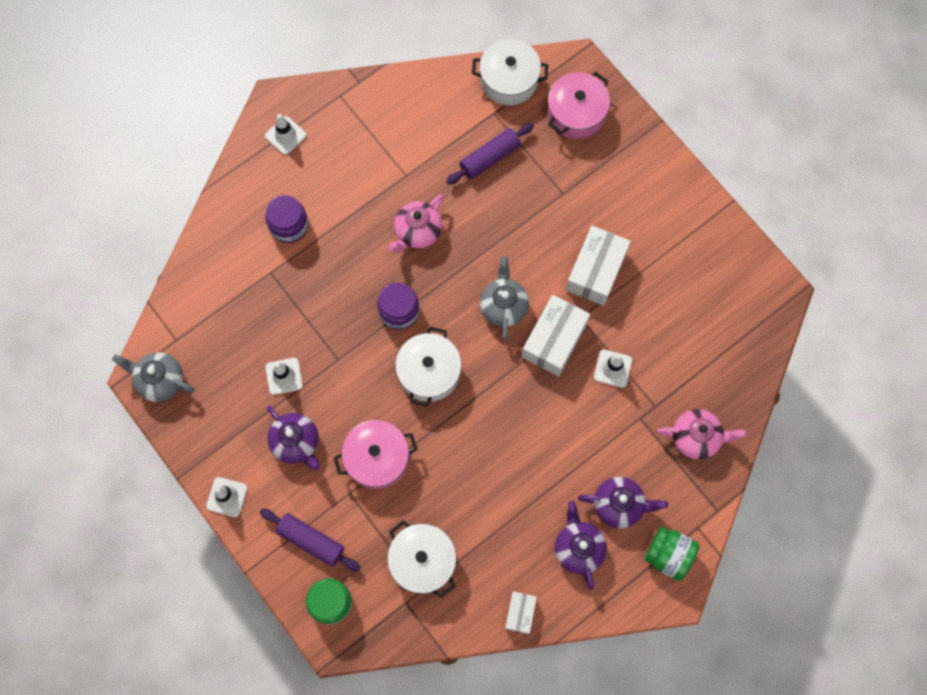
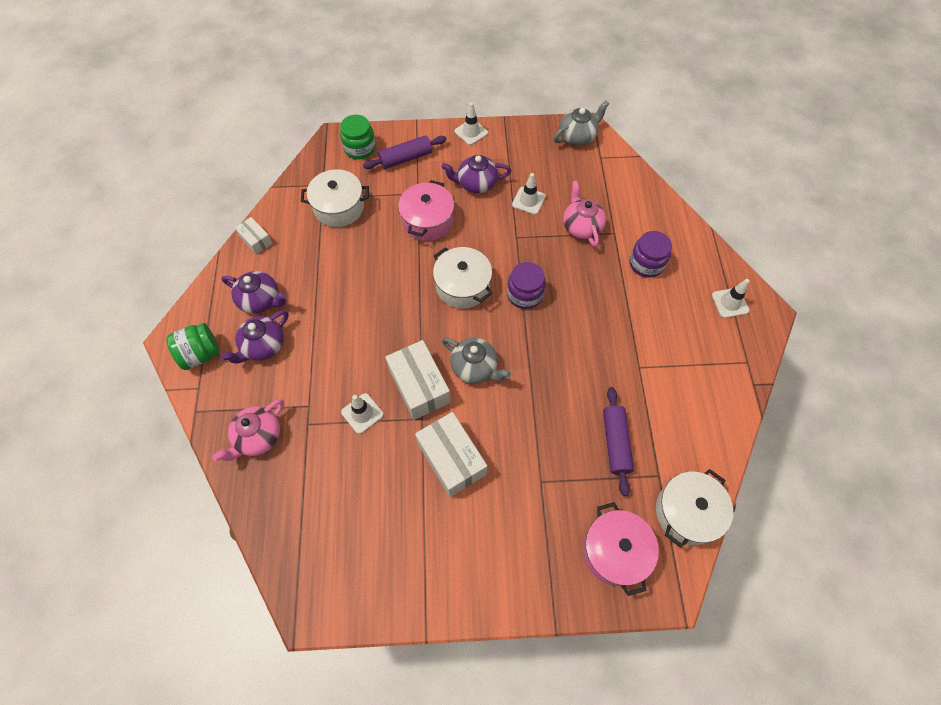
camera: 125 degrees right, 10 degrees down
(417, 231) = (582, 345): pink teapot -> pink teapot (581, 227)

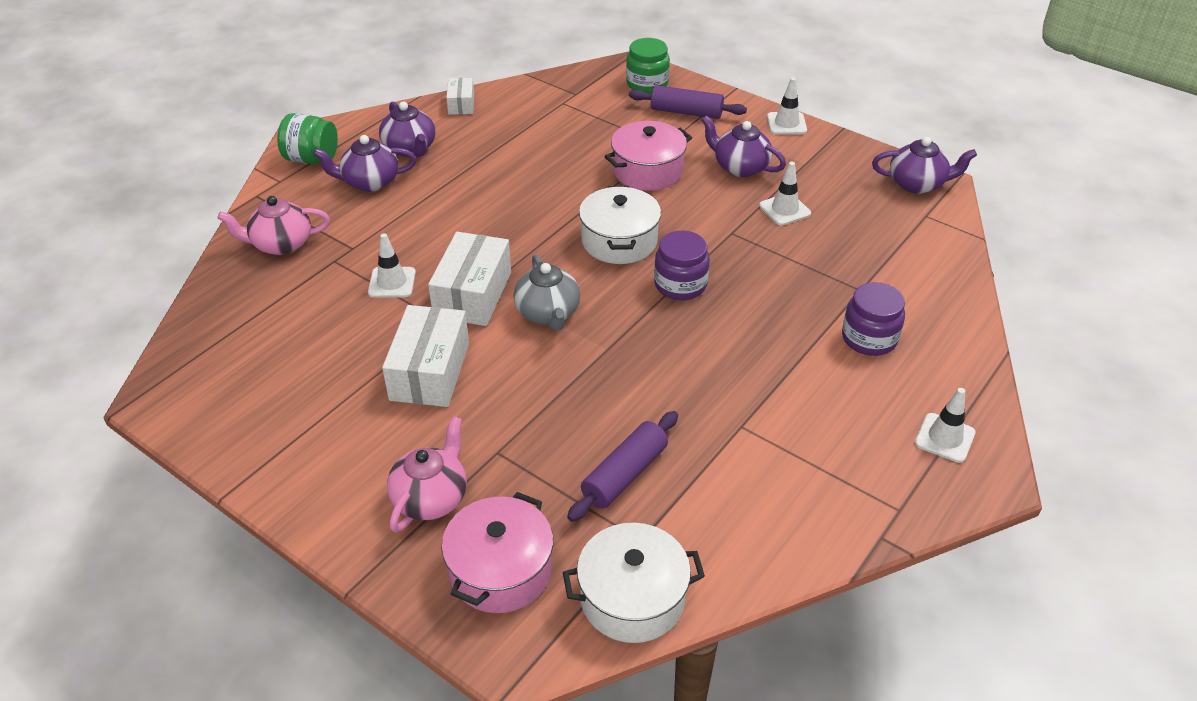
camera: 40 degrees right, 20 degrees down
(339, 207) = (569, 118): white pot -> none
(577, 136) = (917, 184): grey teapot -> purple teapot
(581, 227) = (823, 263): pink teapot -> pink teapot (431, 498)

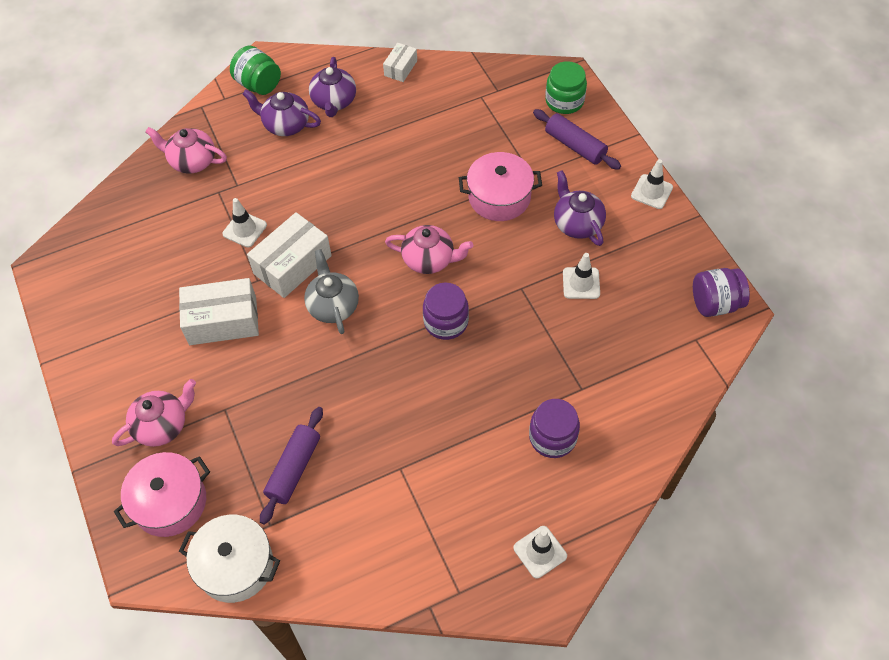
camera: 30 degrees right, 15 degrees up
(430, 371) = (223, 321): white box -> white box turned 45 degrees clockwise
(548, 313) = (333, 306): grey teapot -> grey teapot turned 150 degrees clockwise
(619, 241) = (429, 259): white pot -> pink teapot
(624, 474) = (294, 469): purple rolling pin -> purple rolling pin turned 45 degrees counterclockwise
(917, 184) = (715, 303): purple teapot -> purple jar

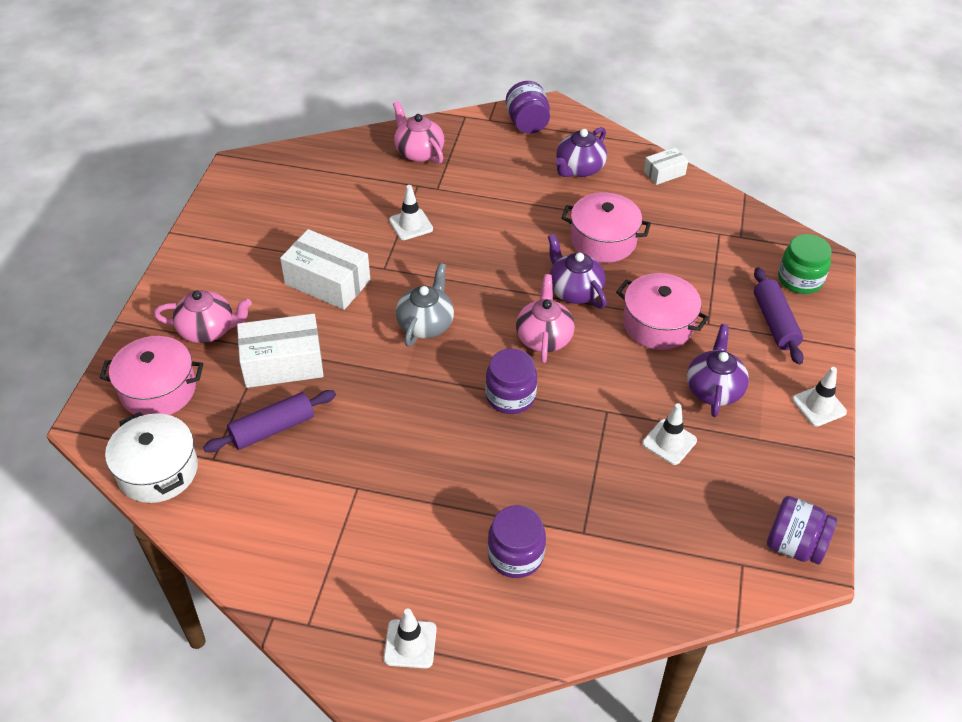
camera: 35 degrees right, 10 degrees down
(258, 84) = (527, 123): green jar -> purple jar
(285, 125) = (520, 165): purple teapot -> purple teapot (574, 291)
(292, 265) = (423, 273): white box -> white box (283, 363)
(404, 153) = (603, 240): none -> pink pot
(429, 259) = (544, 337): pink teapot -> pink teapot turned 135 degrees counterclockwise

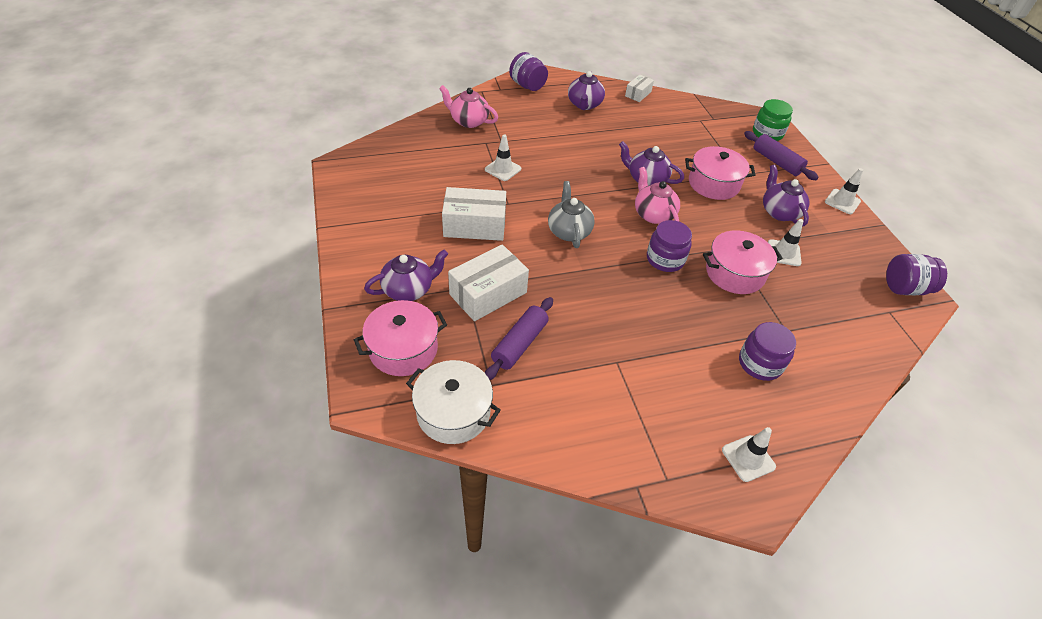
camera: 30 degrees left, 0 degrees up
(208, 330) = (409, 289): pink teapot -> purple teapot
(603, 240) = (637, 143): pink pot -> pink pot (734, 273)

